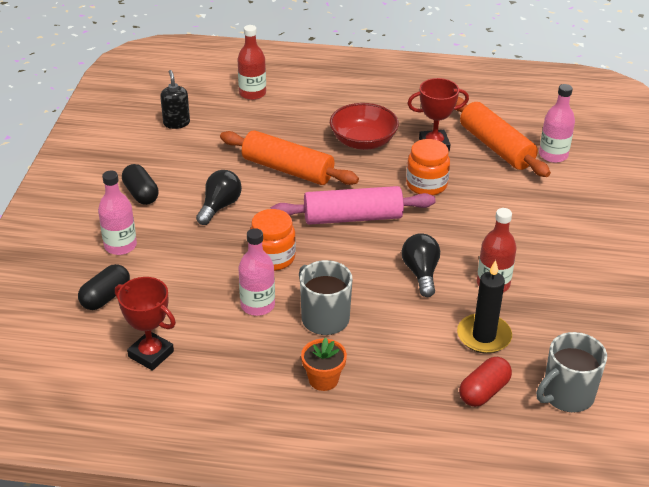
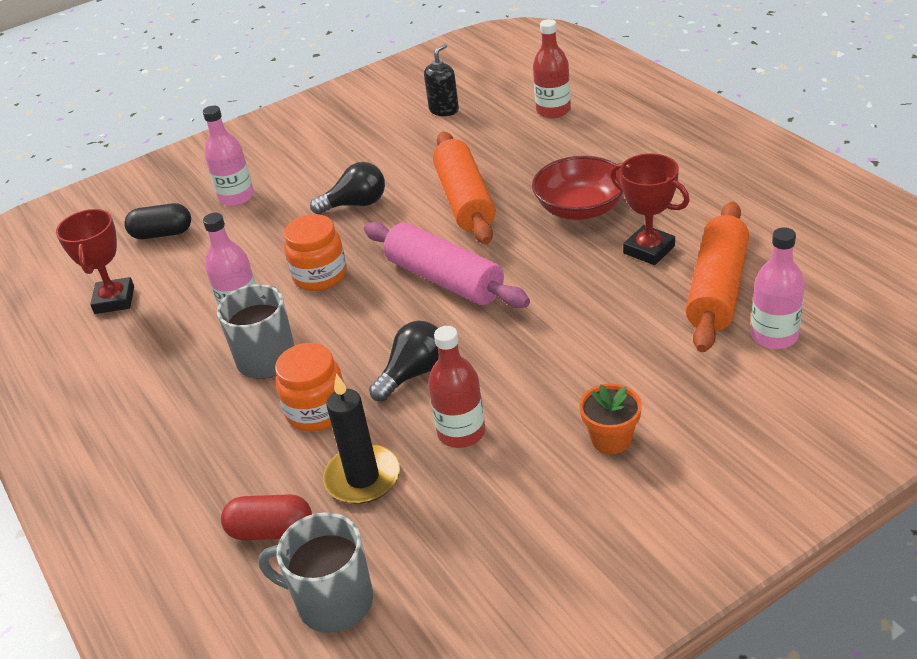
camera: 55 degrees right, 0 degrees up
(141, 194) = (318, 160): black capsule -> none
(323, 379) = (178, 412): orange flower pot -> orange flower pot (611, 439)
(426, 185) = (569, 287): orange jar -> orange jar (317, 411)

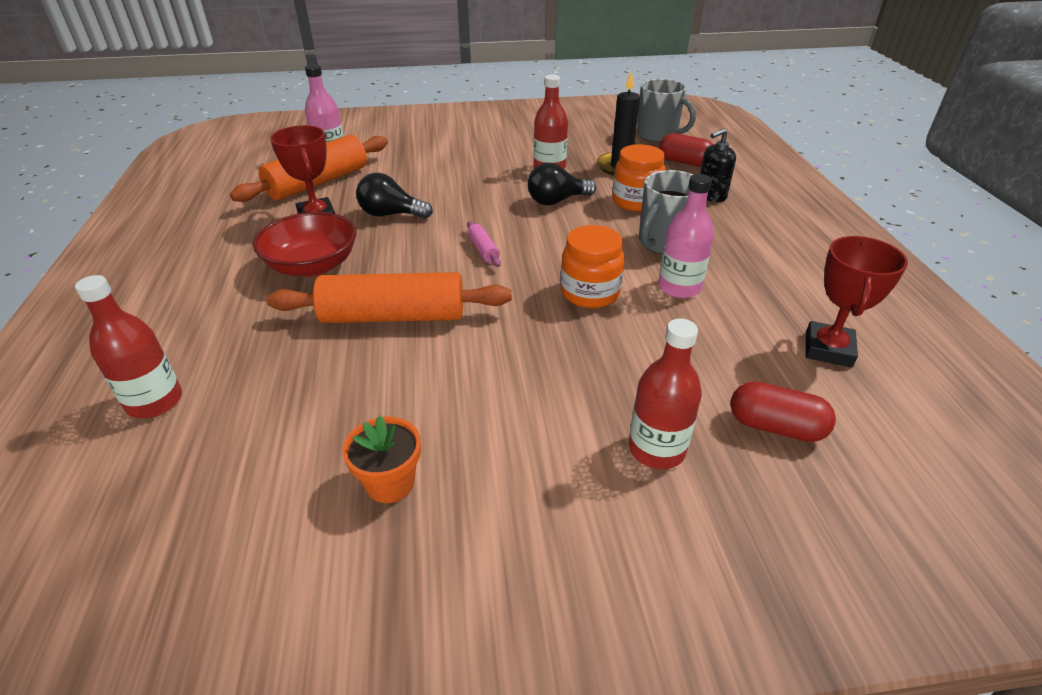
camera: 160 degrees left, 0 degrees up
(162, 234) = (775, 427): black capsule -> red capsule
(236, 197) = (656, 449): pink bottle -> red bottle
(356, 204) = (506, 362): black light bulb -> black light bulb (391, 214)
(444, 110) = (258, 487): black soap dispenser -> black soap dispenser (711, 196)
(445, 279) = (483, 250): pink rolling pin -> pink rolling pin, size x0.42
(465, 200) = (393, 316): orange rolling pin -> orange rolling pin turned 75 degrees clockwise
(611, 439) = (472, 145): orange flower pot -> orange flower pot (390, 483)

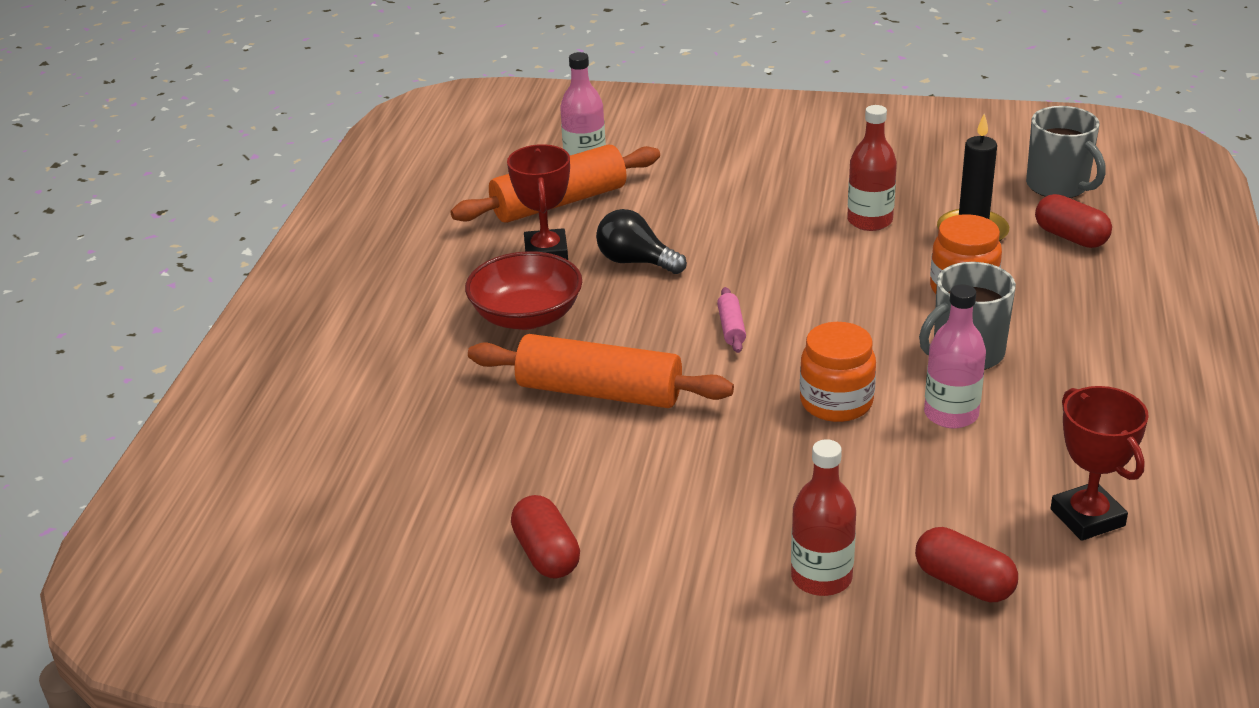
camera: 20 degrees right, 5 degrees down
(155, 402) = (344, 439): red bottle -> none
(390, 483) = (546, 554): orange flower pot -> red capsule
(557, 201) = (855, 273): black light bulb -> none
(711, 196) = (1075, 295): black soap dispenser -> none
(828, 349) = (1087, 517): red trophy -> red trophy turned 60 degrees counterclockwise

